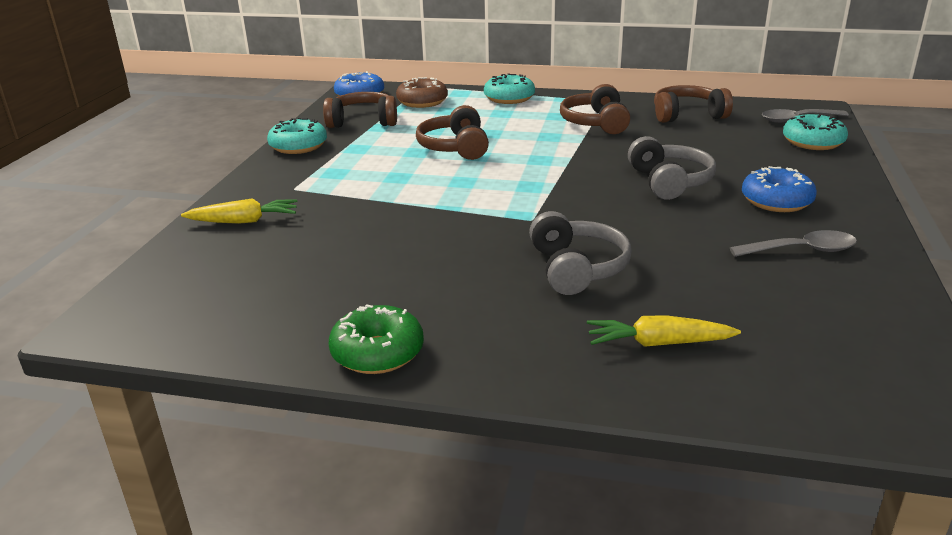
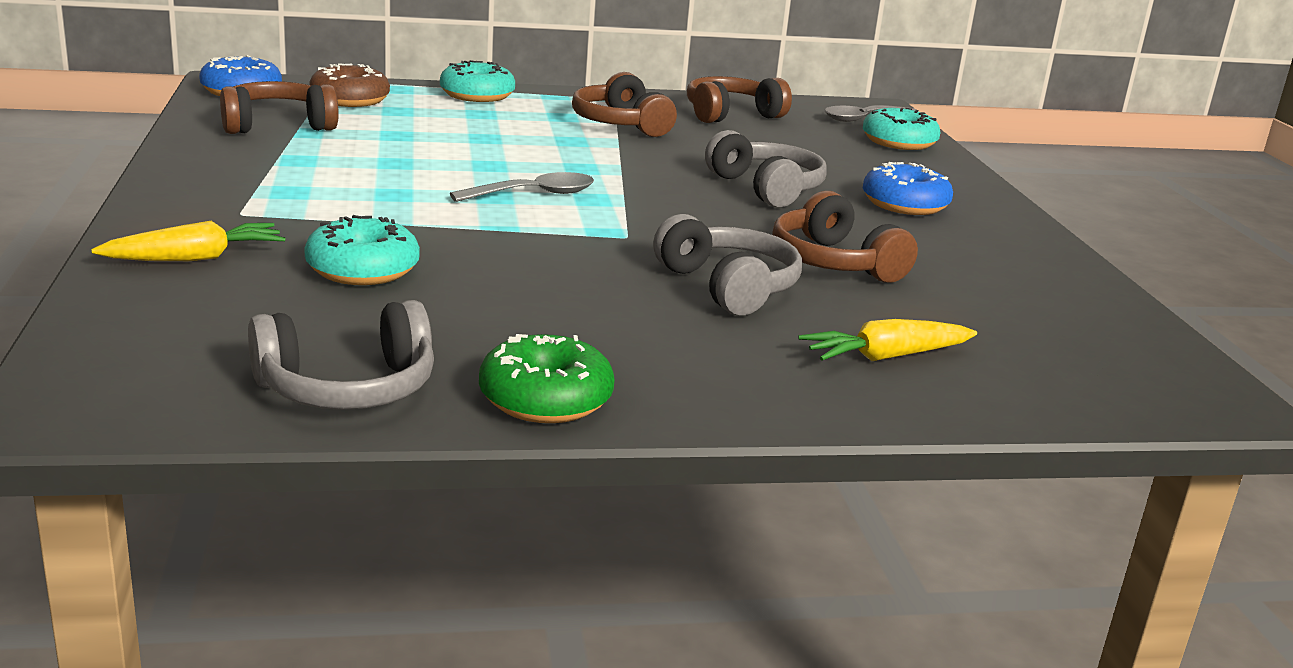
camera: 25 degrees left, 5 degrees down
(260, 329) = (347, 388): none -> grey headphones
(298, 146) = (198, 159): turquoise donut -> turquoise donut (362, 269)
(455, 147) = (448, 156): brown headphones -> brown headphones (834, 263)
(802, 250) = (969, 253): grey spoon -> grey spoon (534, 194)

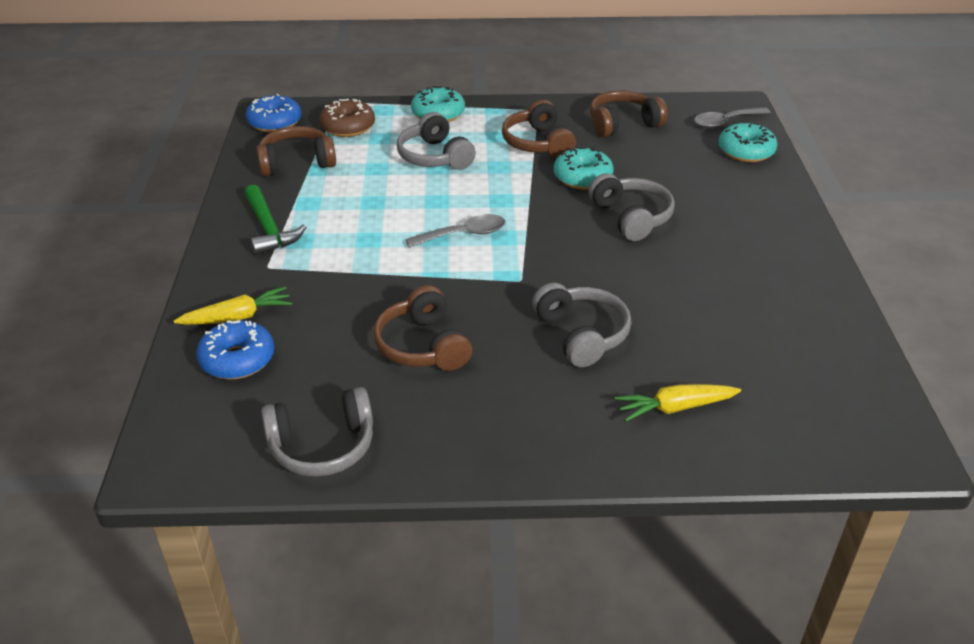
camera: 10 degrees right, 15 degrees up
(240, 180) = (269, 229): none -> green hammer
(362, 269) = (341, 325): turquoise donut -> turquoise donut (582, 177)
(479, 129) = (434, 157): none -> grey headphones
(545, 399) = (442, 455): green donut -> none
(834, 263) = (662, 304): brown headphones -> brown headphones (423, 345)
(905, 204) = (731, 231): blue donut -> blue donut (237, 360)

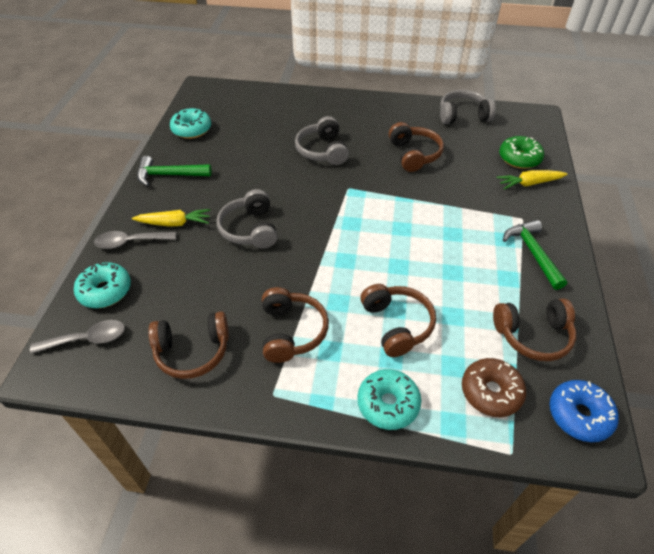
camera: 170 degrees left, 10 degrees up
(237, 360) = (519, 158): blue donut -> green donut
(434, 157) = (397, 324): grey headphones -> brown headphones
(464, 234) = (380, 229): grey spoon -> grey spoon (130, 242)
(582, 177) = (268, 277): turquoise donut -> turquoise donut (192, 129)
(674, 408) = (291, 113): yellow carrot -> yellow carrot (175, 223)
(795, 269) = (169, 175): none -> green hammer

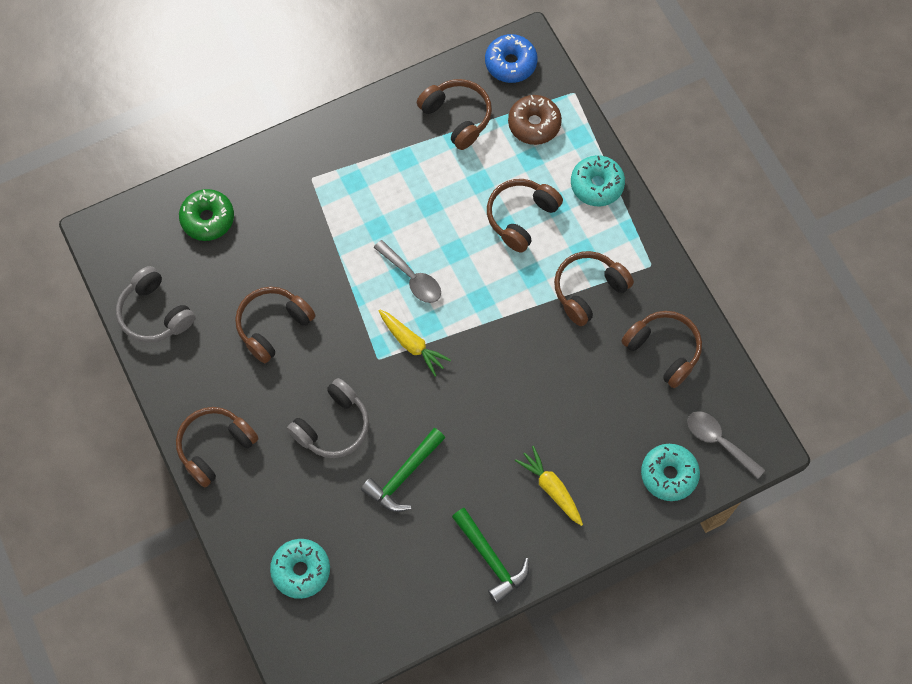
camera: 125 degrees left, 20 degrees up
(130, 242) = (604, 507): grey spoon -> grey spoon (412, 278)
(192, 129) = (397, 607): turquoise donut -> turquoise donut (301, 570)
(250, 229) = (505, 410): grey headphones -> none
(355, 106) = (215, 447): none -> brown headphones
(529, 183) = (249, 193): yellow carrot -> yellow carrot (412, 344)
(532, 253) = (356, 152): green hammer -> green hammer (403, 476)

